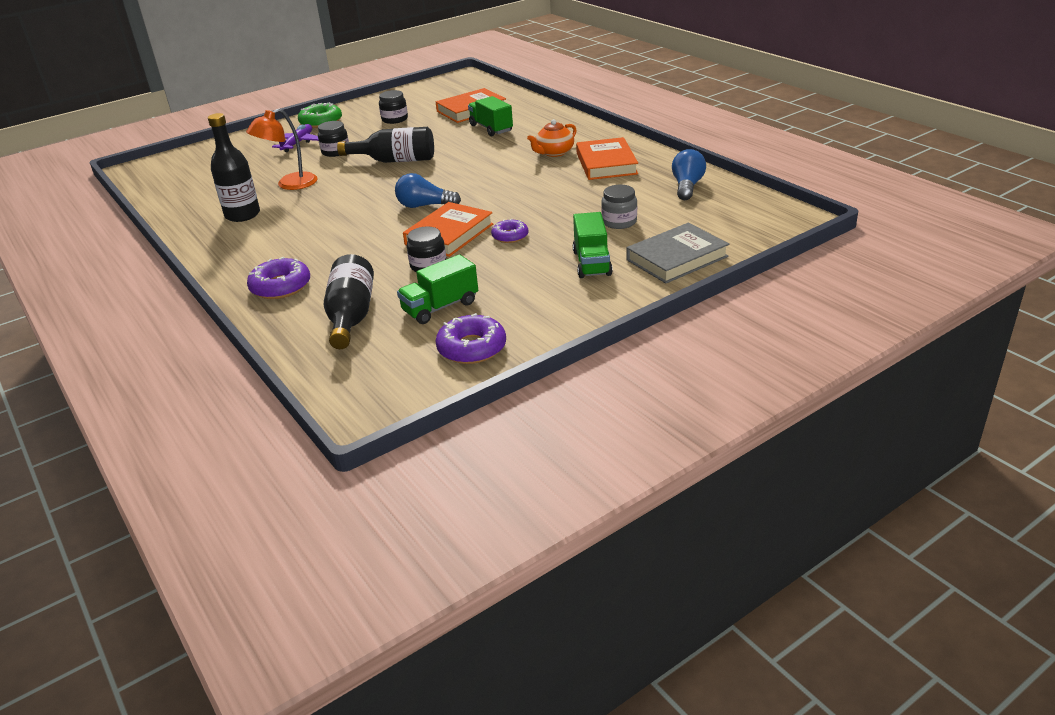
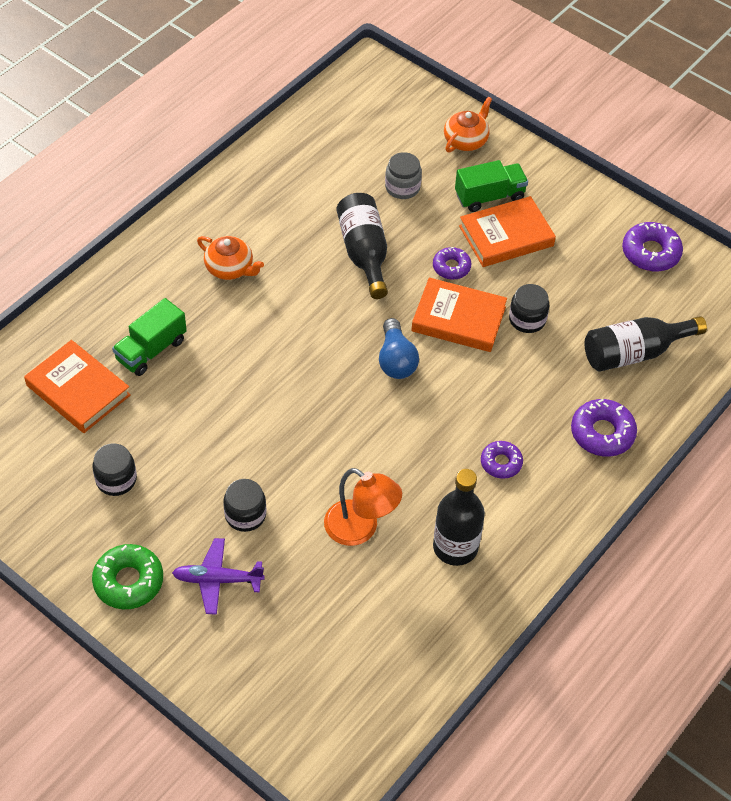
camera: 110 degrees left, 20 degrees up
(294, 238) = (501, 463): none -> purple donut
(395, 160) = (270, 430): black bottle -> black bottle (364, 253)
(440, 307) = (597, 290): green truck -> none
(606, 164) = (259, 215): orange book -> orange book (506, 236)
(677, 258) = (466, 140): grey book -> orange teapot
(687, 186) = (311, 144): blue light bulb -> none

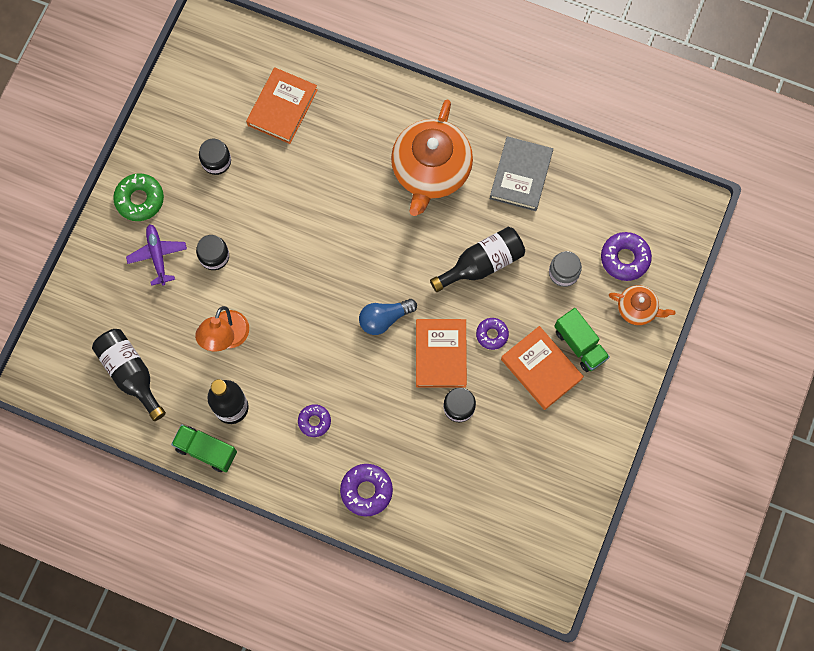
camera: 75 degrees right, 20 degrees up
(151, 350) = (334, 143): green truck -> green truck (206, 450)
(230, 268) = (431, 170): orange teapot -> orange teapot, size x2.04
(273, 192) = (520, 175): none -> grey book
(634, 353) = (454, 499): black bottle -> black bottle (131, 373)
(650, 253) = (566, 491): purple donut -> purple donut (625, 258)

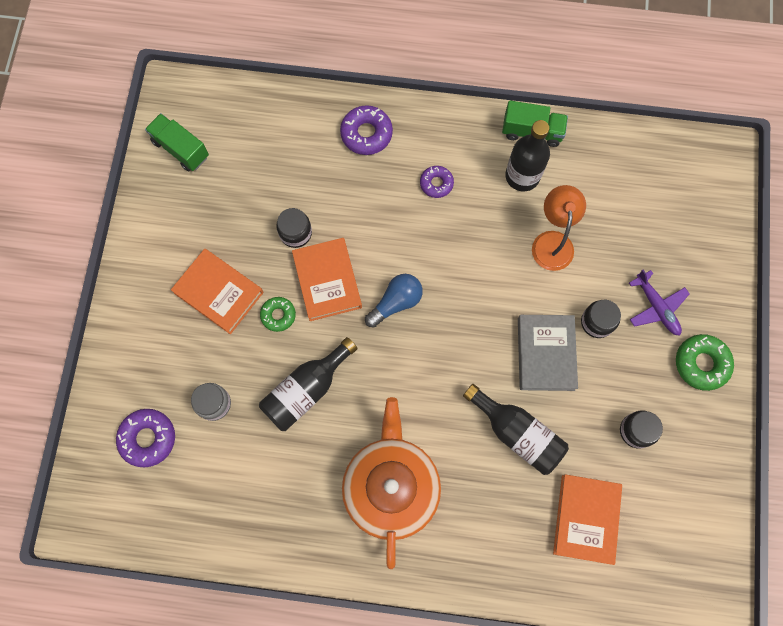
camera: 165 degrees right, 0 degrees up
(131, 373) = (633, 183): black bottle -> black bottle (517, 433)
(492, 334) = (278, 315): purple donut -> green donut
(520, 175) = (285, 508): grey book -> grey book (546, 354)
(580, 344) = (182, 328): green truck -> green truck (181, 149)
(637, 309) = (125, 384): orange teapot -> none

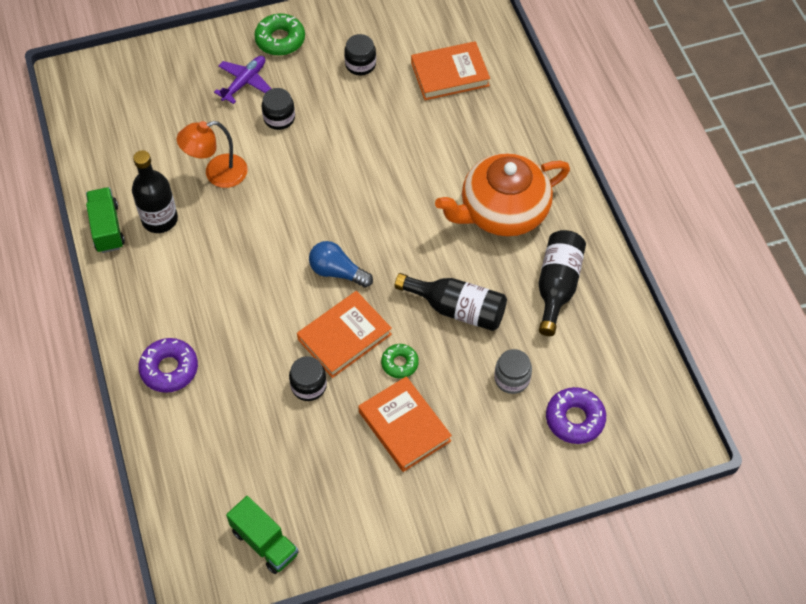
camera: 115 degrees left, 15 degrees down
(181, 149) = (264, 542): green truck -> green truck turned 60 degrees counterclockwise
(219, 293) = (404, 426): orange book -> orange book turned 45 degrees counterclockwise
(436, 183) = (199, 286): purple donut -> none
(517, 433) = (407, 140): black bottle -> black bottle (557, 286)
(546, 354) = (326, 144): grey book -> none

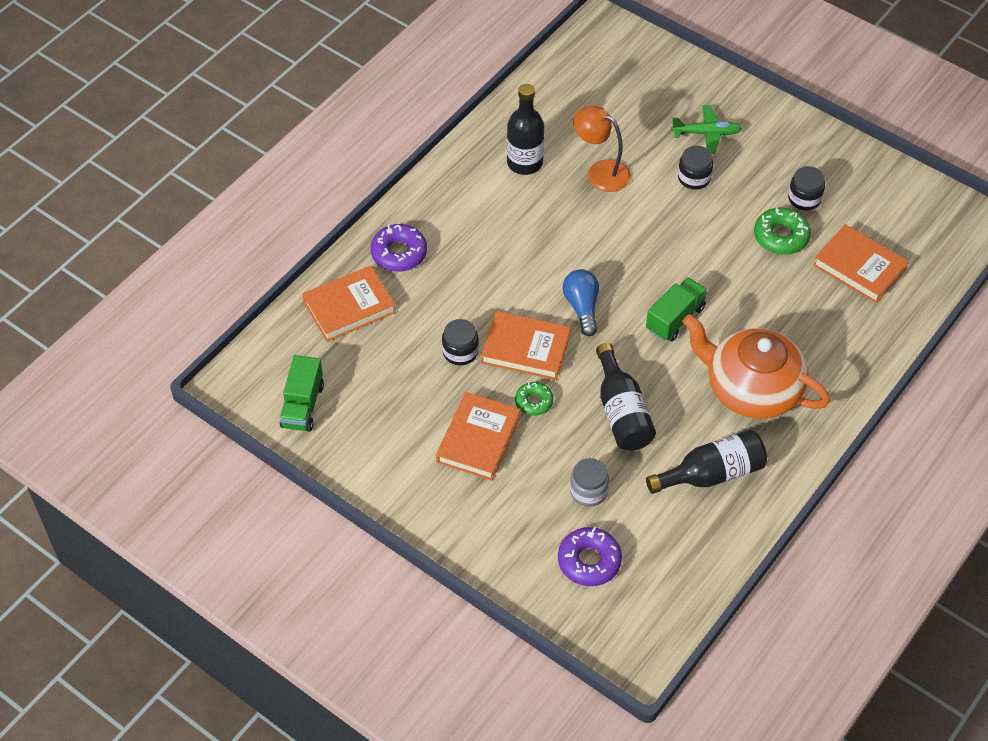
camera: 55 degrees right, 5 degrees down
(107, 228) = (487, 136): green truck -> green truck (675, 319)
(192, 442) = (349, 307): none -> orange book
(244, 82) = (706, 133): purple plane -> green plane
(280, 40) = (773, 130): green donut -> green donut (781, 236)

